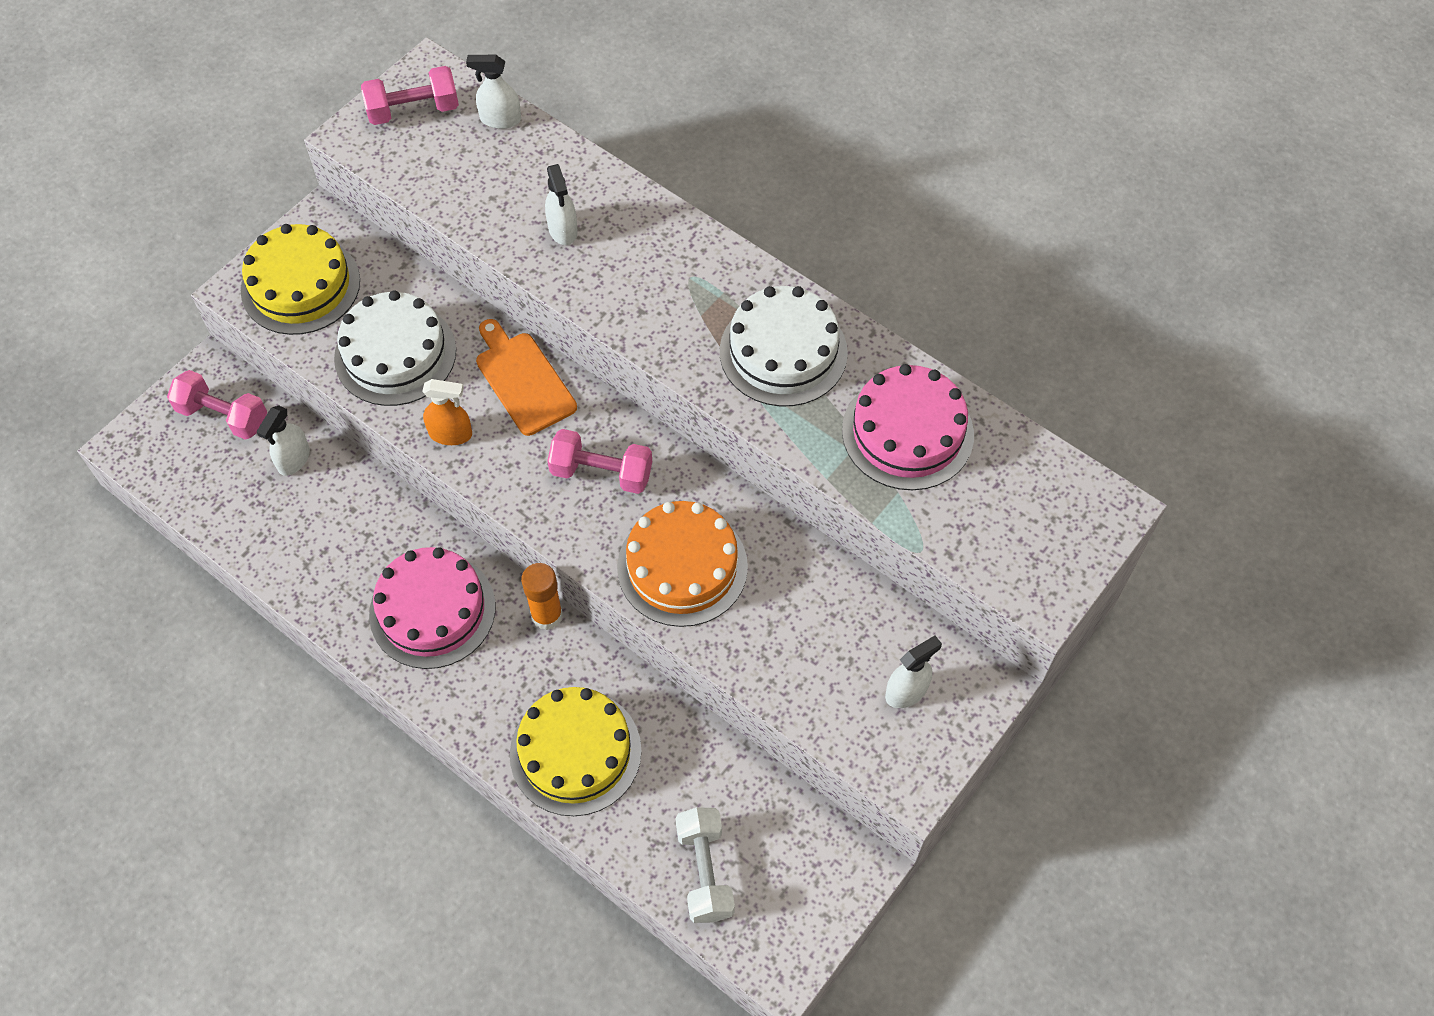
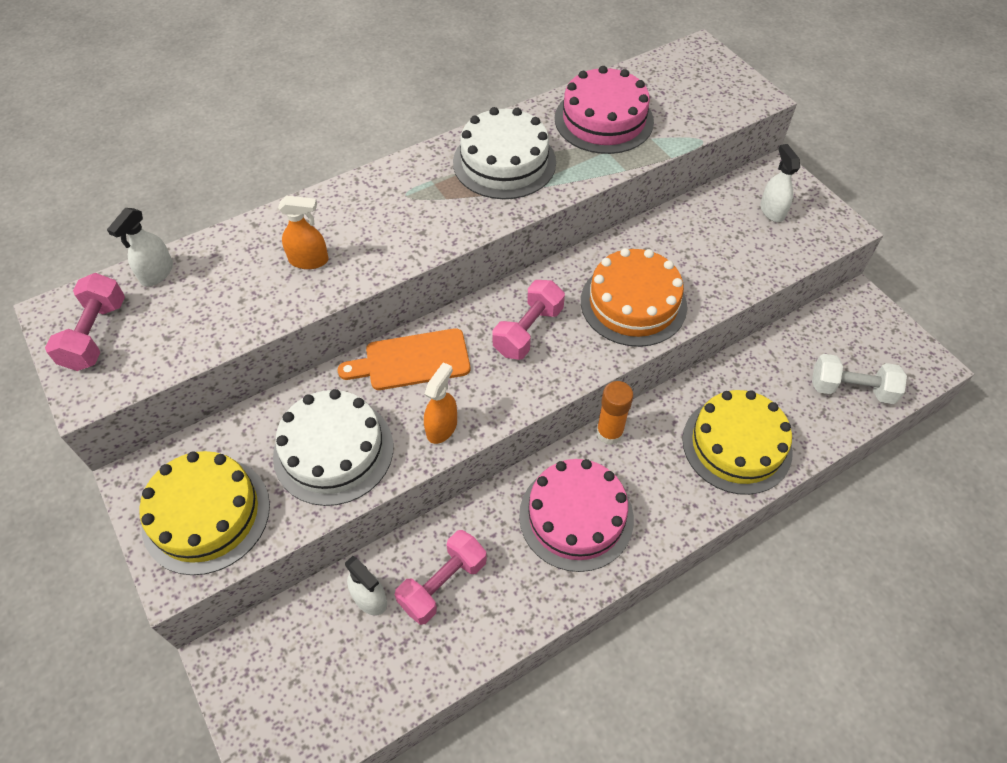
camera: 70 degrees left, 5 degrees down
(223, 416) = (286, 656): pink dumbbell -> pink dumbbell (443, 584)
(563, 230) = (309, 260): white spray bottle -> orange spray bottle

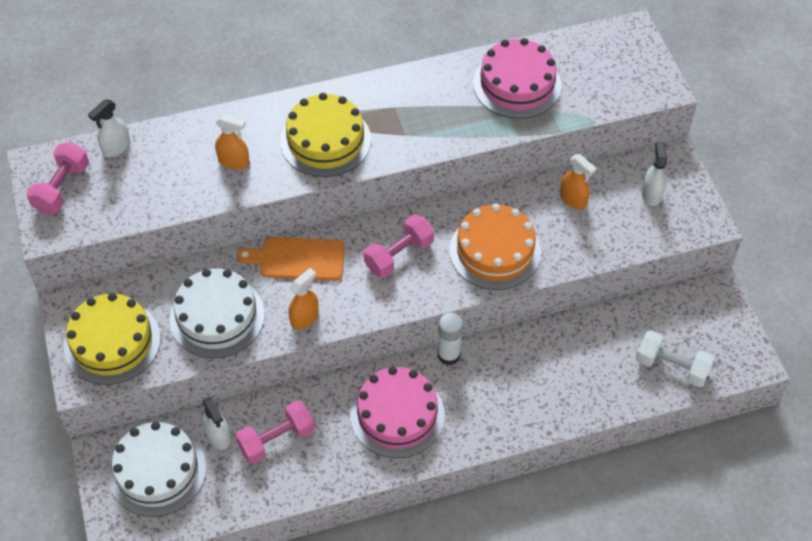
camera: 15 degrees right, 0 degrees up
(504, 162) = (417, 107): white cake -> white cake (157, 471)
(609, 433) = (448, 355): orange glue stick -> white glue stick
(694, 232) = (573, 199): none -> orange spray bottle
(736, 445) = (551, 390): yellow cake -> yellow cake (325, 140)

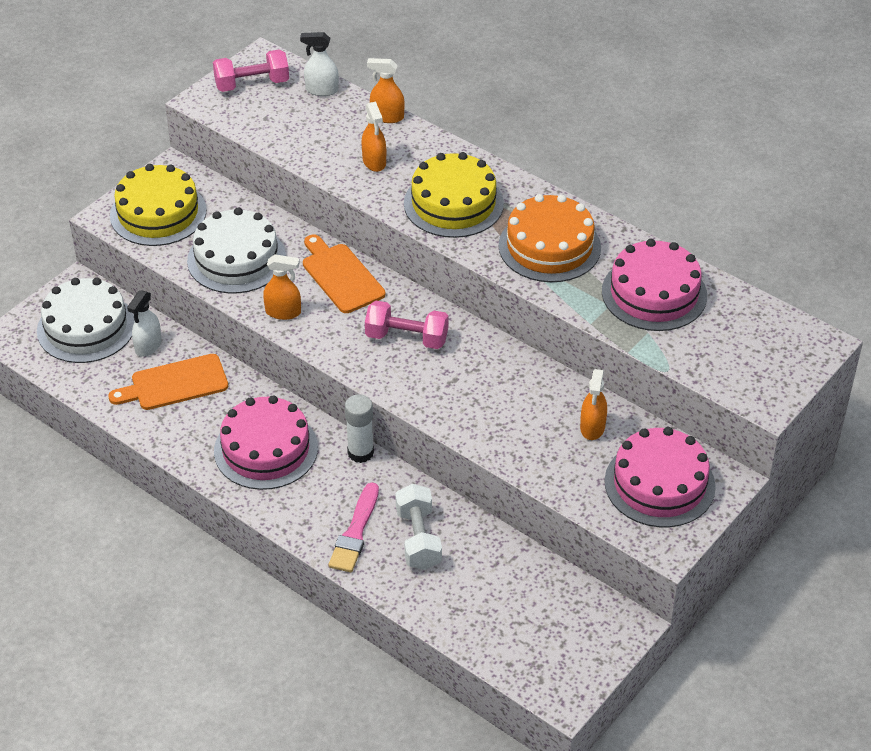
camera: 55 degrees right, 10 degrees down
(189, 125) = (387, 117): none -> orange spray bottle
(276, 439) = (175, 383): pink dumbbell -> orange cutting board
(495, 251) = (474, 400): orange cake -> orange cake (549, 246)
(523, 402) = (355, 532): none -> pink brush
(651, 194) = (659, 484): white spray bottle -> pink cake
(671, 367) = (497, 629): white dumbbell -> white dumbbell (418, 539)

